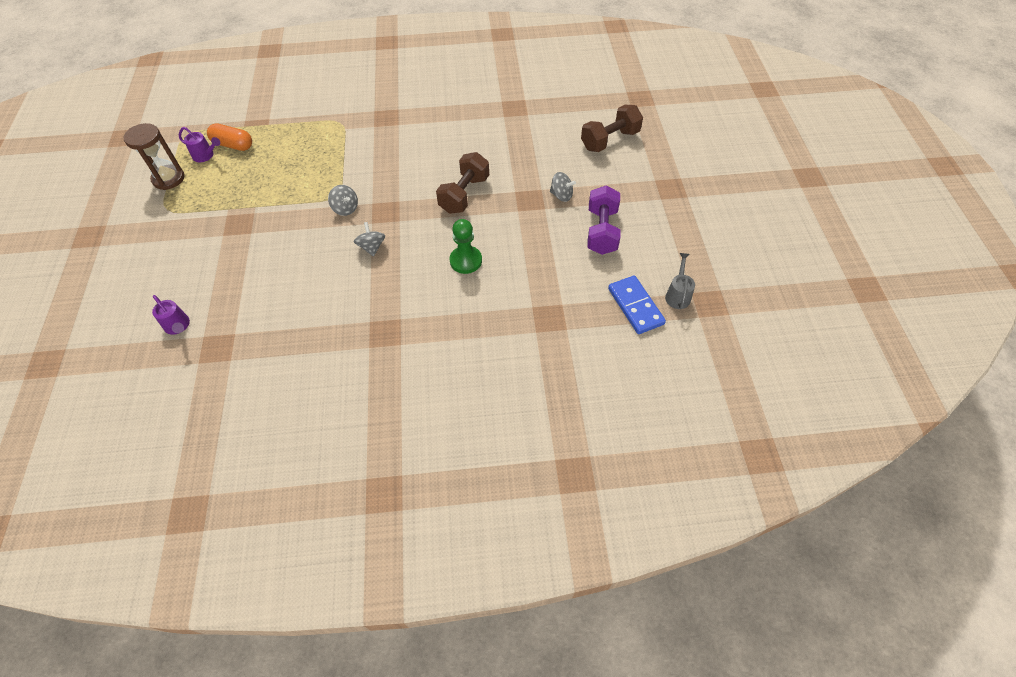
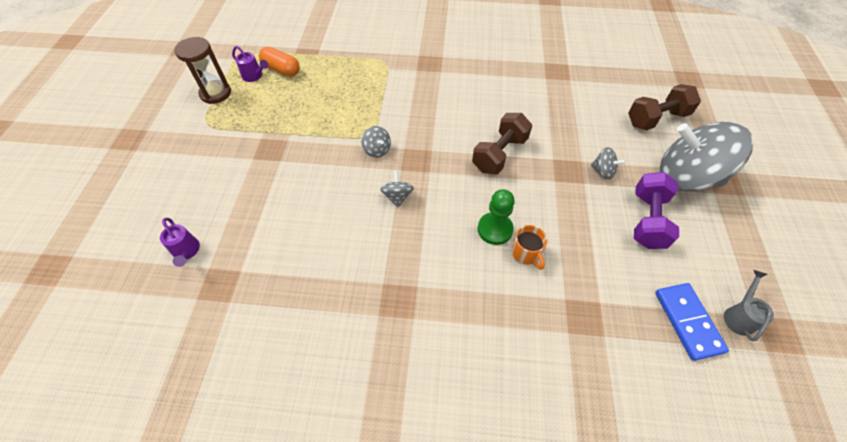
camera: 10 degrees right, 0 degrees up
(495, 276) = (526, 254): none -> orange mug
(636, 189) = (686, 177): none -> grey spinning top

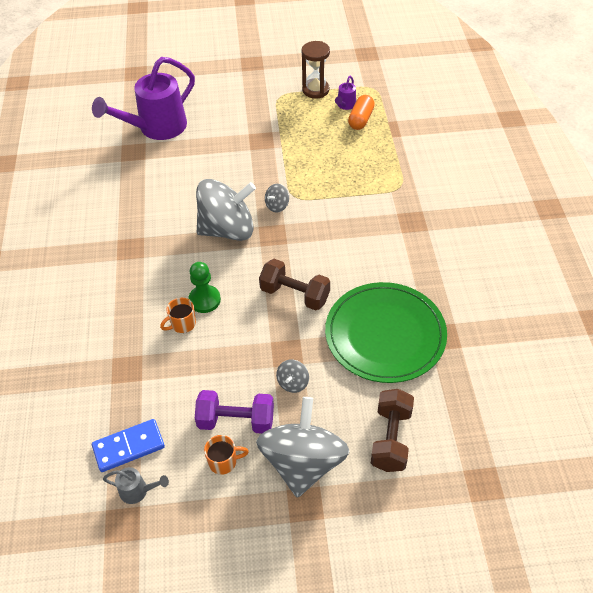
camera: 80 degrees right, 5 degrees down
(187, 252) = (156, 128): purple watering can -> purple watering can, size x2.41
(397, 196) = (227, 229): grey spinning top -> grey spinning top, size x2.48
(553, 103) = (385, 335): none -> green plate
(656, 119) = (391, 439): brown dumbbell -> brown dumbbell turned 45 degrees clockwise
(693, 236) = (223, 462): none -> orange mug

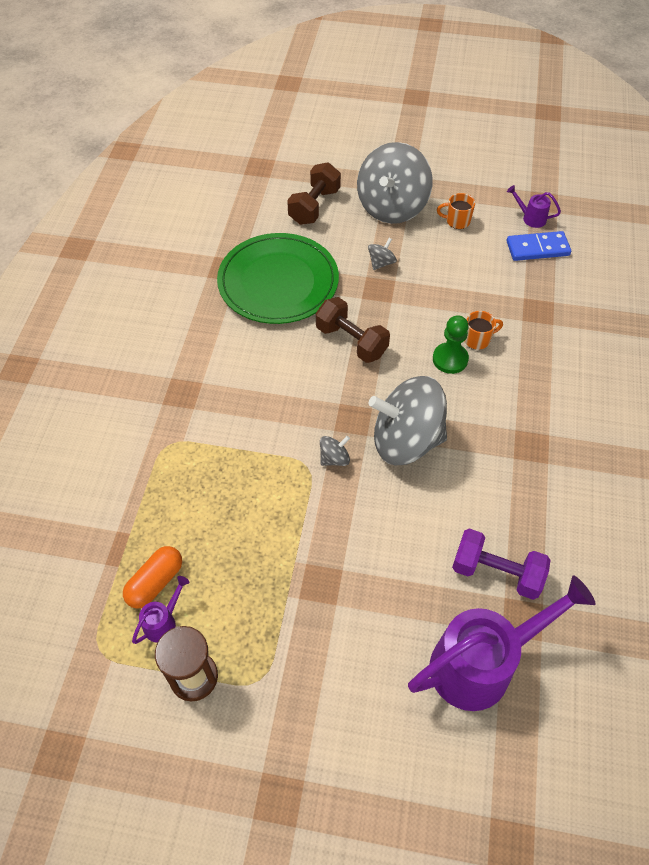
camera: 165 degrees left, 5 degrees up
(138, 491) = (530, 218): grey watering can -> purple watering can
(236, 421) = (440, 246): purple dumbbell -> purple dumbbell (496, 572)

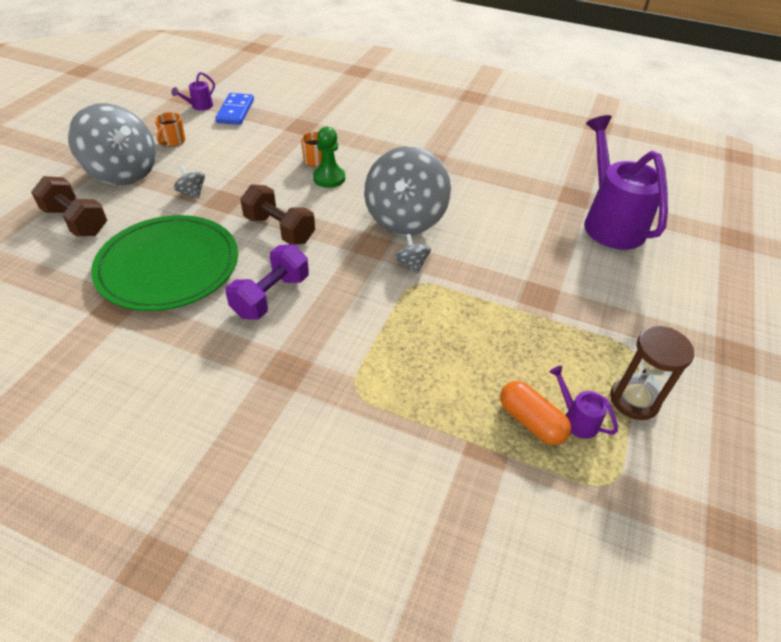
camera: 80 degrees left, 10 degrees down
(351, 341) = (279, 229): brown dumbbell -> brown dumbbell turned 75 degrees clockwise
(496, 572) = (536, 199): purple dumbbell -> purple dumbbell (271, 296)

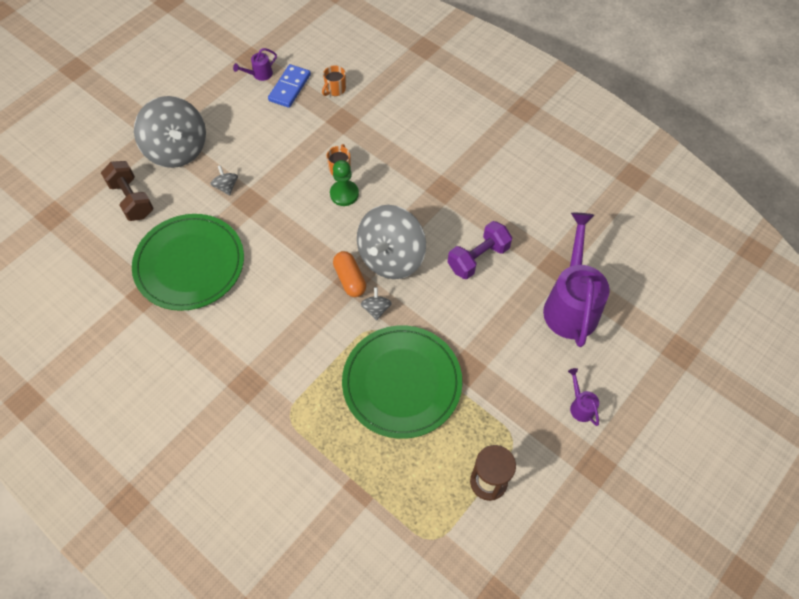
camera: 20 degrees right, 15 degrees up
(173, 141) = (226, 118): orange mug -> orange mug (335, 89)
(271, 296) = (257, 314): purple dumbbell -> purple dumbbell (478, 258)
(279, 229) = (284, 245): brown dumbbell -> none
(477, 325) = (402, 383): none -> green plate
(531, 421) = (402, 476): orange capsule -> orange capsule (350, 279)
(576, 419) = (436, 484): purple watering can -> purple watering can (580, 406)

